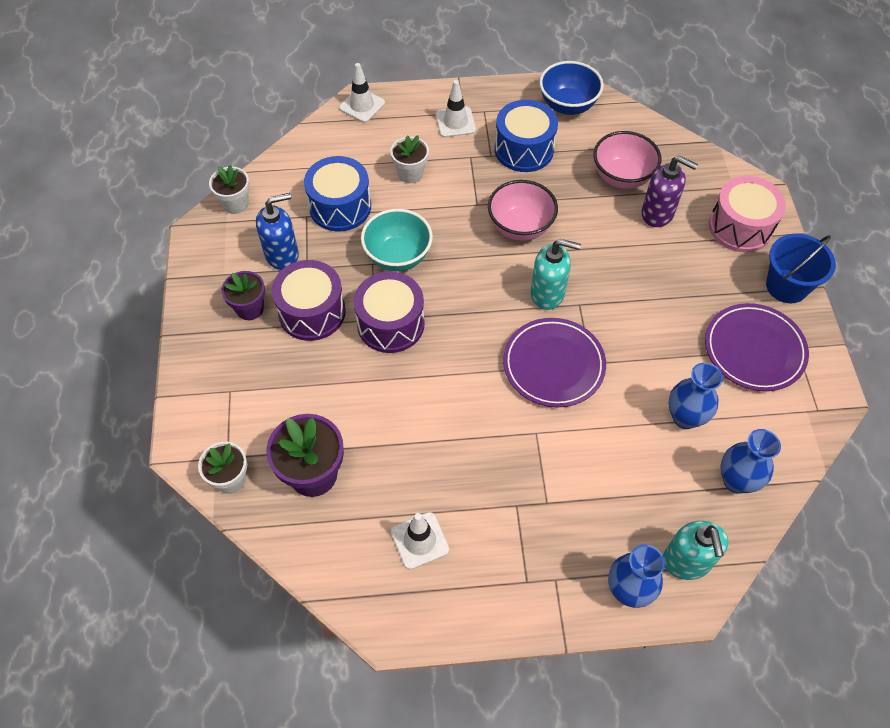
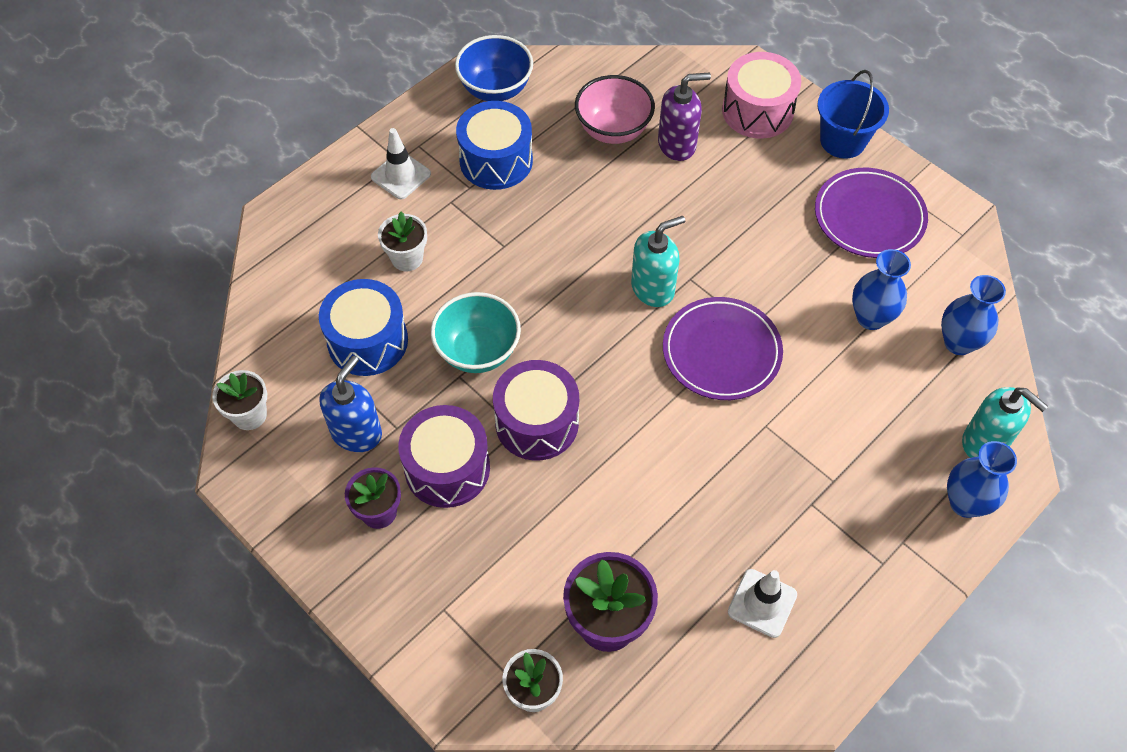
camera: 40 degrees left, 0 degrees up
(362, 105) = (283, 219): white traffic cone -> none
(520, 227) = (567, 241): pink bowl -> none

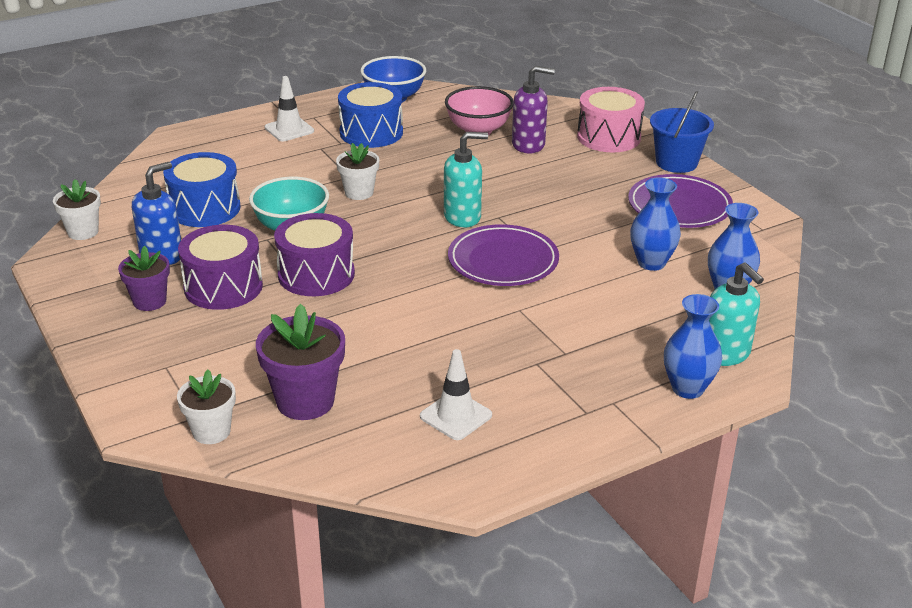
camera: 15 degrees right, 25 degrees down
(407, 258) = (266, 171): white flower pot -> white flower pot (359, 192)

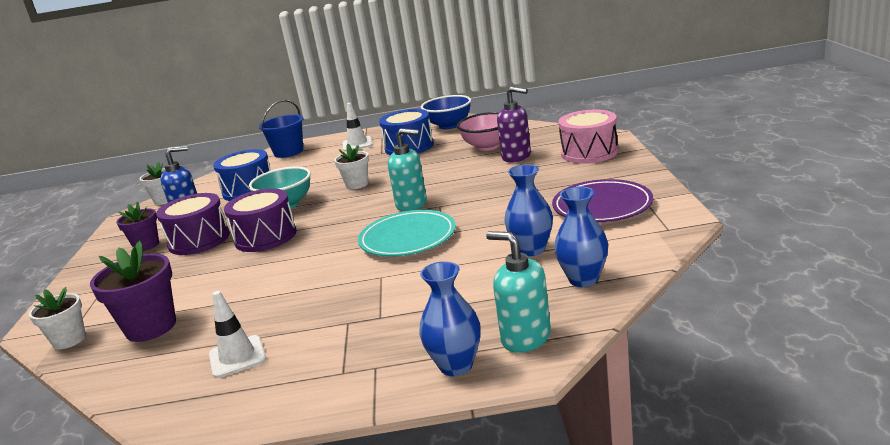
camera: 30 degrees right, 10 degrees down
(503, 261) = (408, 238): purple plate -> turquoise plate
(676, 162) = (632, 172): blue bucket -> blue bucket (288, 152)
(725, 354) = (525, 338): turquoise soap dispenser -> turquoise soap dispenser turned 135 degrees clockwise

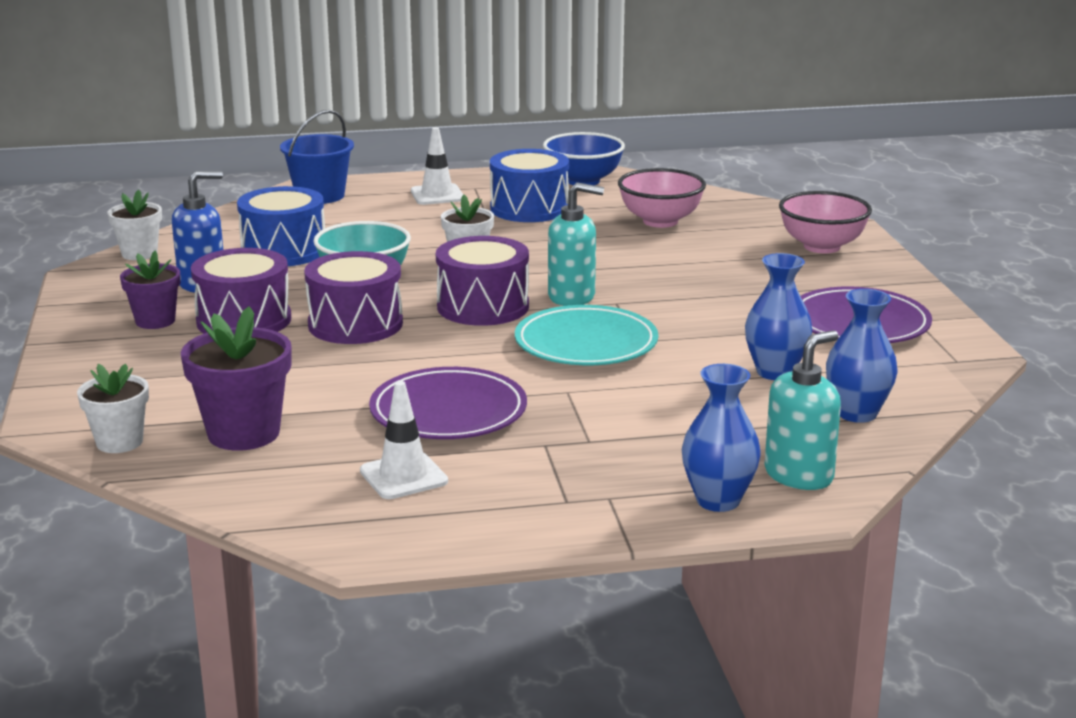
camera: 10 degrees left, 0 degrees up
(293, 300) = (448, 412): none -> purple plate
(351, 217) = (483, 307): none -> purple drum
(517, 157) = (711, 242): purple soap dispenser -> none
(525, 338) = (799, 475): turquoise soap dispenser -> turquoise soap dispenser turned 105 degrees clockwise
(589, 152) = (821, 246): pink drum -> pink bowl

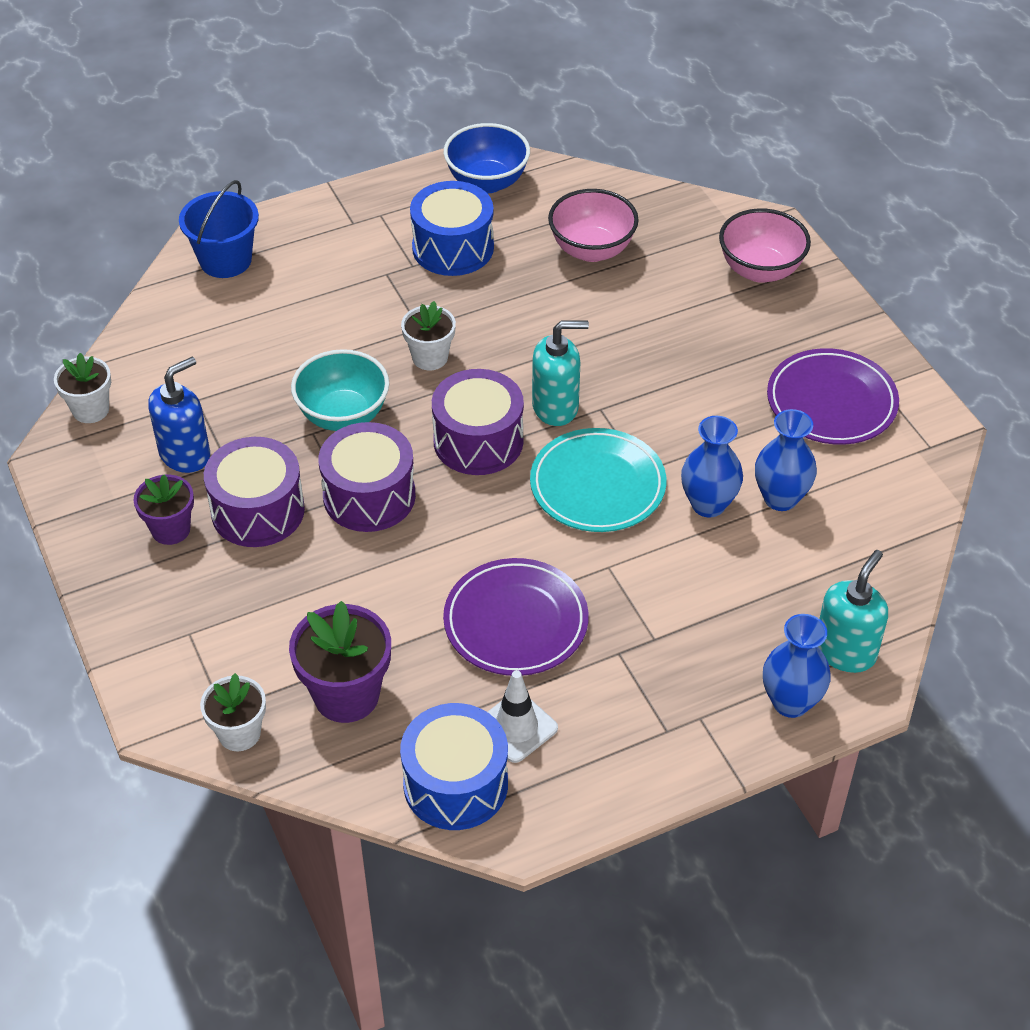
camera: 15 degrees left, 25 degrees up
(284, 251) = (238, 376): blue drum -> blue drum (455, 784)
(437, 195) = (348, 237): white traffic cone -> none
(857, 413) = (867, 549): blue vase -> blue vase (708, 504)

